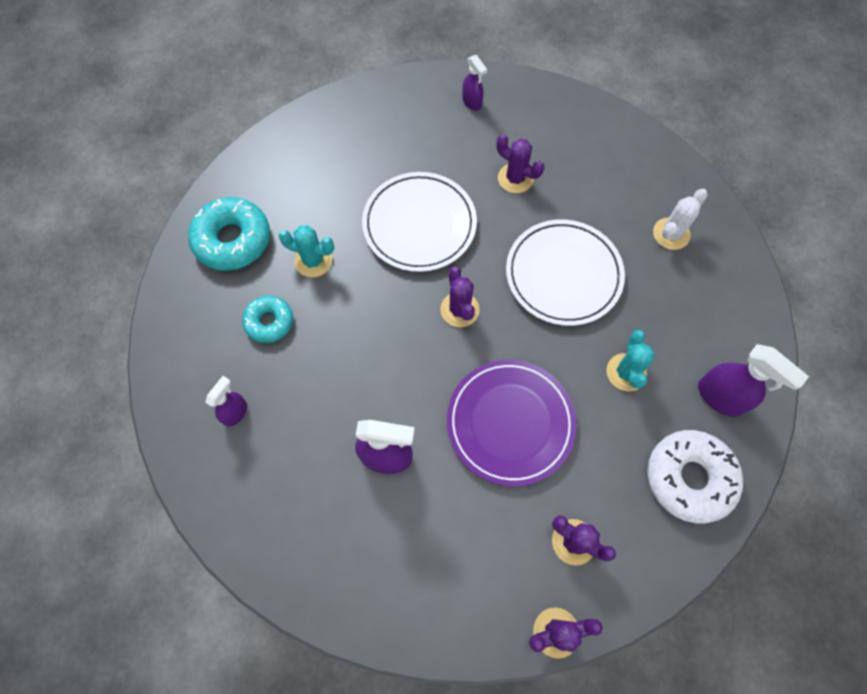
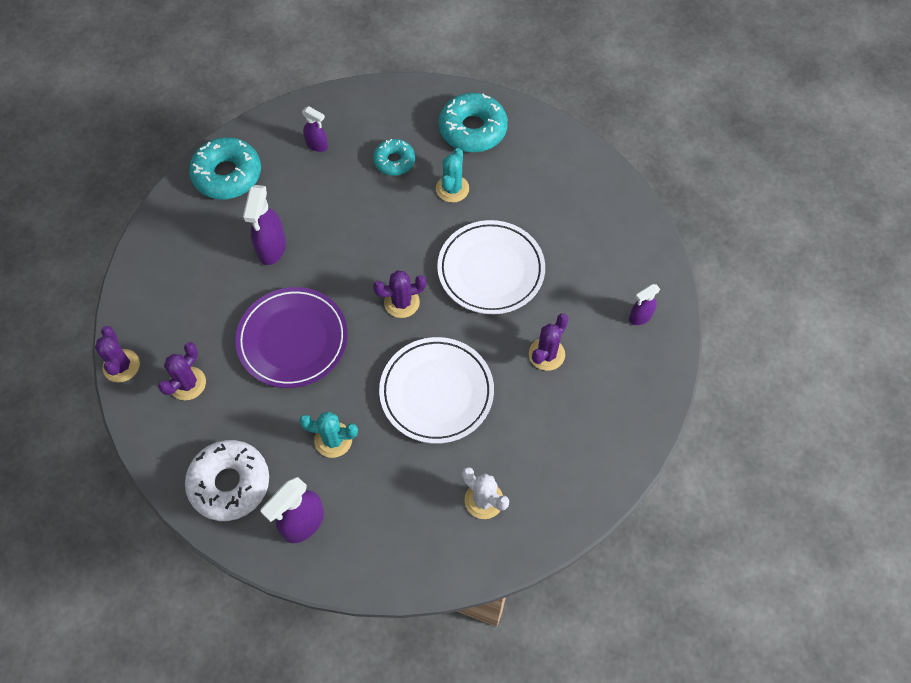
camera: 90 degrees right, 5 degrees down
(271, 525) = (227, 175): none -> turquoise donut

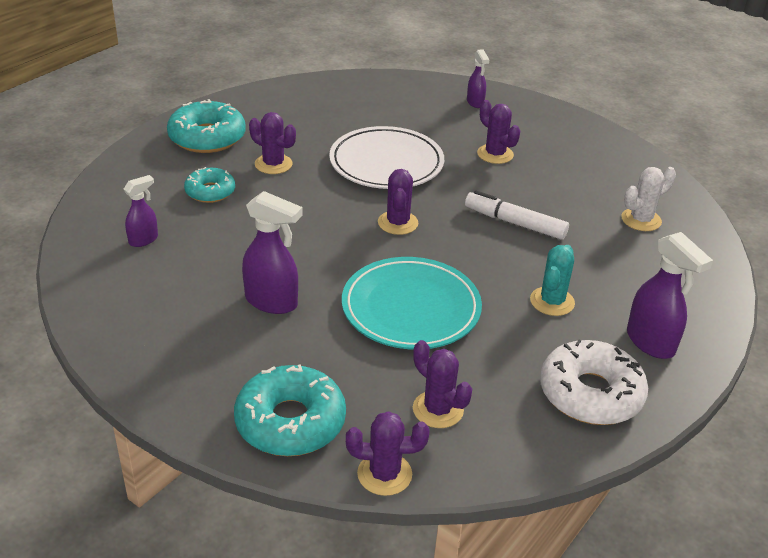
camera: 75 degrees left, 25 degrees down
(227, 175) = (131, 320): turquoise donut -> turquoise donut (290, 422)
(293, 340) = (411, 308): purple plate -> turquoise plate
(436, 392) = (515, 223): white plate -> white marker
(452, 189) = (273, 164): turquoise cactus -> purple cactus

